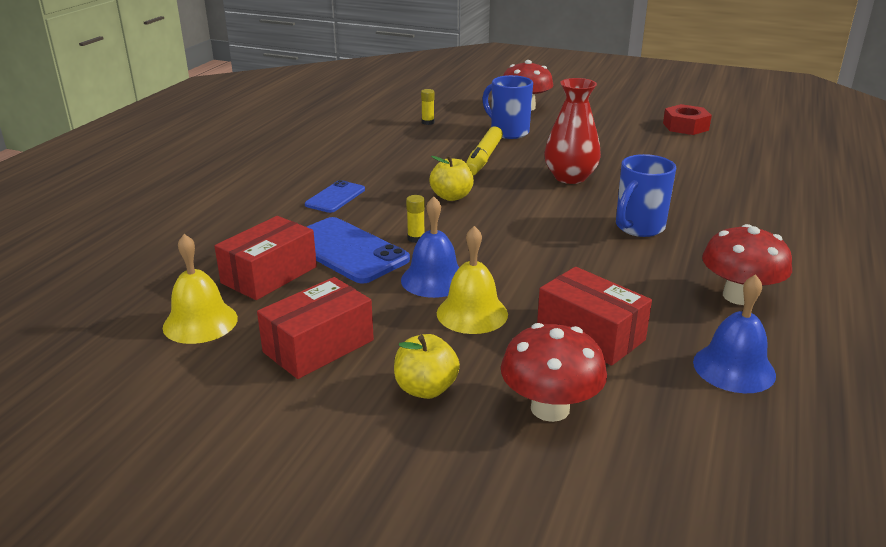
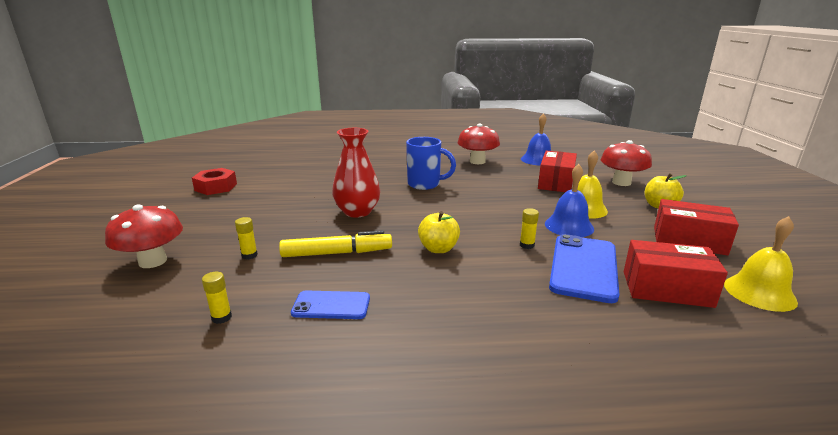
camera: 115 degrees left, 5 degrees down
(335, 197) = (502, 309): blue phone -> blue phone (331, 305)
(508, 132) = (249, 255): blue mug -> yellow glue stick

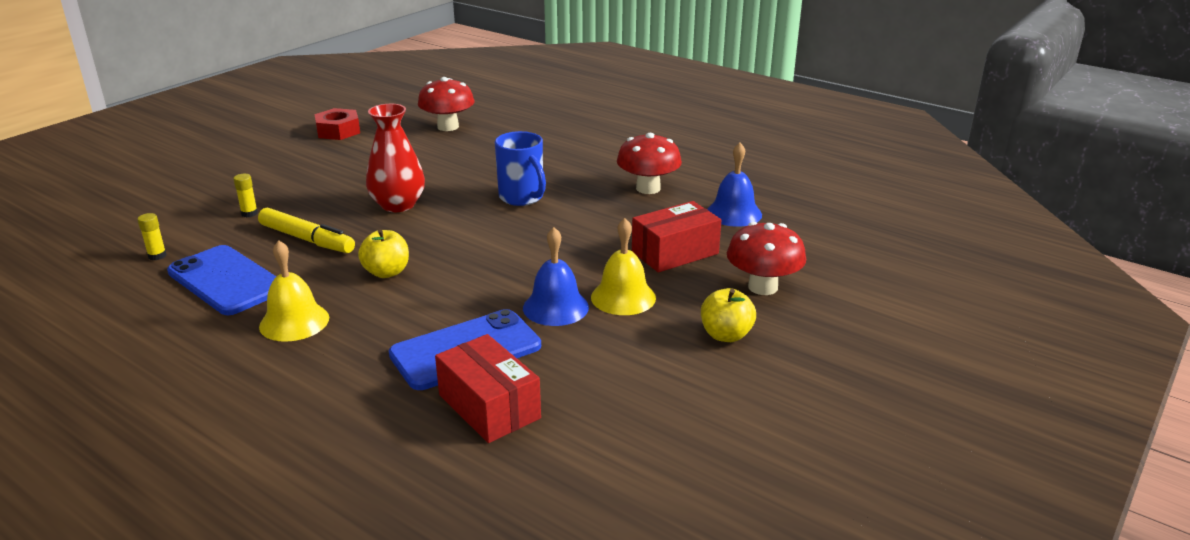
camera: 40 degrees right, 5 degrees up
(153, 261) = (189, 191): red mushroom -> red mushroom (448, 127)
(331, 305) = (226, 281): blue phone -> blue phone, size x1.72
(527, 245) = (467, 306): yellow glue stick -> none
(689, 240) = (644, 384): red box -> none
(759, 292) = (568, 460): yellow bell -> yellow bell (294, 322)

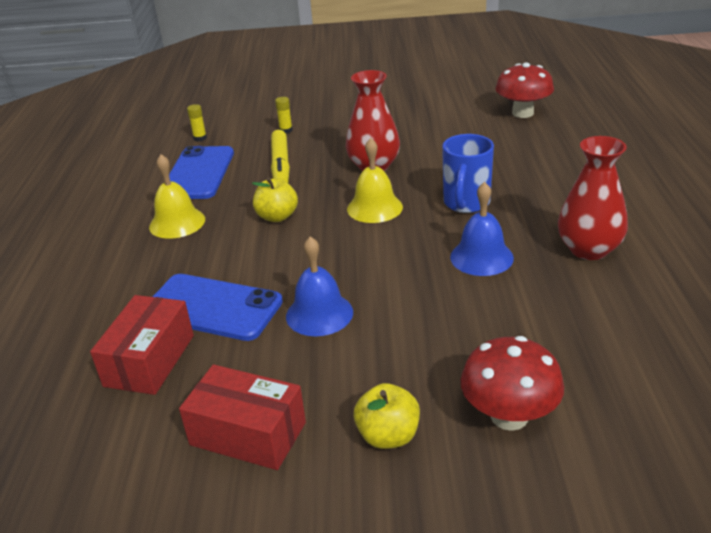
camera: 55 degrees right, 5 degrees up
(338, 131) = (440, 87): red nut -> none
(623, 297) = (378, 339): yellow bell -> yellow bell (374, 208)
(648, 188) = (589, 249): red mushroom -> red vase
(675, 253) = (494, 327): red box -> red box (248, 433)
(734, 213) = (628, 322): blue bell -> blue bell (481, 257)

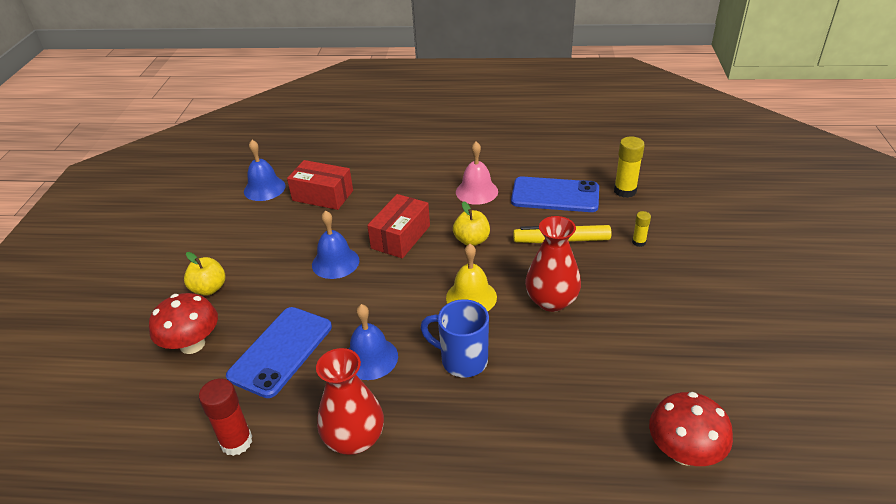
camera: 95 degrees right, 5 degrees up
(105, 443) = (264, 188): none -> blue bell
(177, 223) = (476, 191): yellow bell -> pink bell
(200, 138) = (625, 191): yellow glue stick -> yellow glue stick, size x1.80
(212, 307) = (363, 215): blue phone -> blue phone (281, 351)
(248, 433) = (243, 235): red box -> red box (401, 237)
(638, 327) = (236, 442): none -> red glue stick

